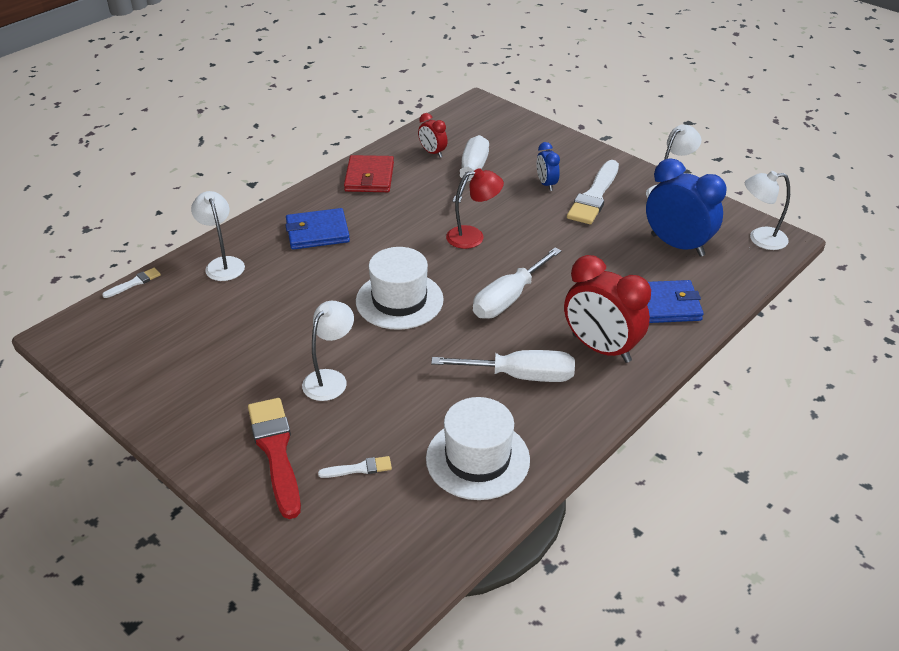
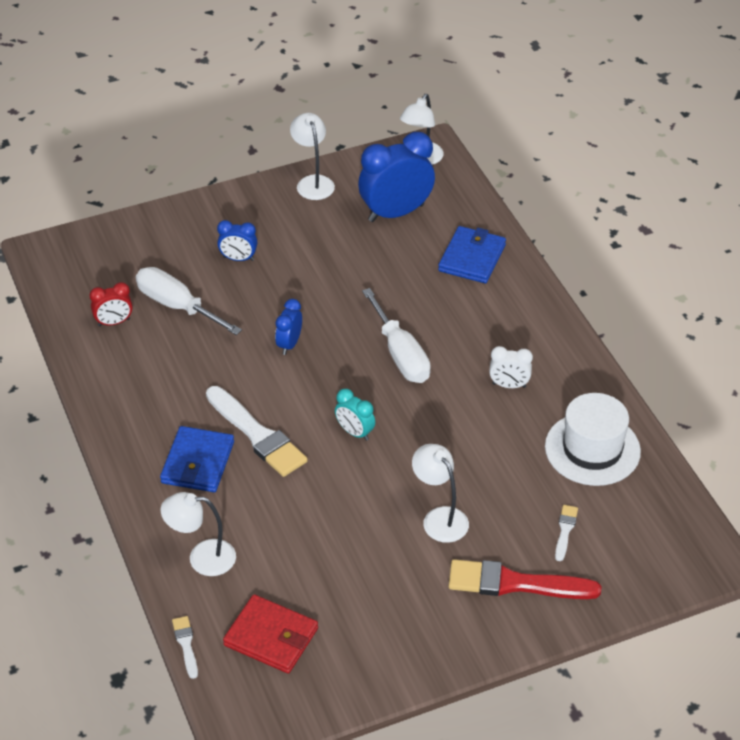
camera: 65 degrees left, 5 degrees up
(369, 177) = (123, 389): red wallet -> red wallet (271, 637)
(399, 300) = (355, 432): white hat -> turquoise clock
(473, 237) = (289, 344): red lamp -> blue clock
(520, 376) = (509, 385): white screwdriver -> white clock
(594, 196) = (283, 233): white brush -> white brush (257, 435)
(601, 348) = (503, 321): red clock -> none

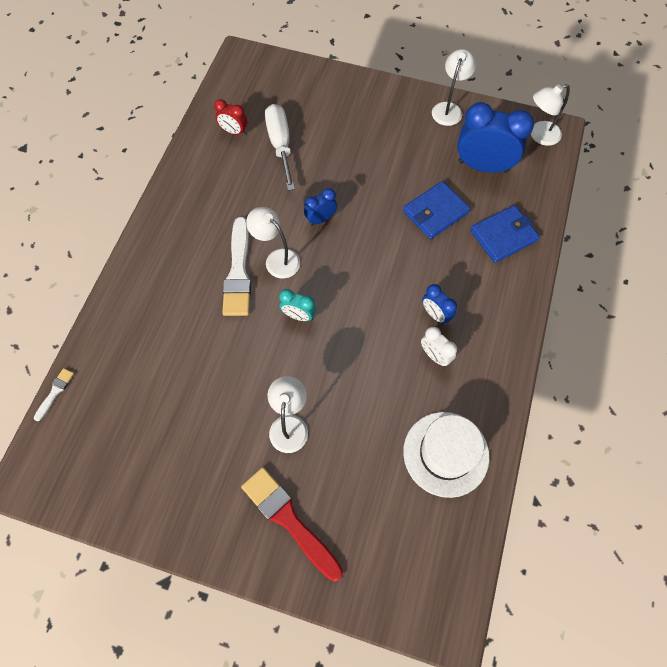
camera: 40 degrees right, 20 degrees up
(198, 462) = (186, 266): blue wallet -> blue wallet (435, 212)
(202, 558) = (123, 337): white lamp -> white lamp (277, 259)
(238, 259) = (349, 135): blue clock -> blue clock (435, 315)
(271, 637) = (105, 428): red wallet -> none
(355, 432) = (298, 315): turquoise clock -> turquoise clock turned 60 degrees counterclockwise
(400, 354) = (384, 277): white screwdriver -> none
(565, 530) = (363, 505): white brush -> none

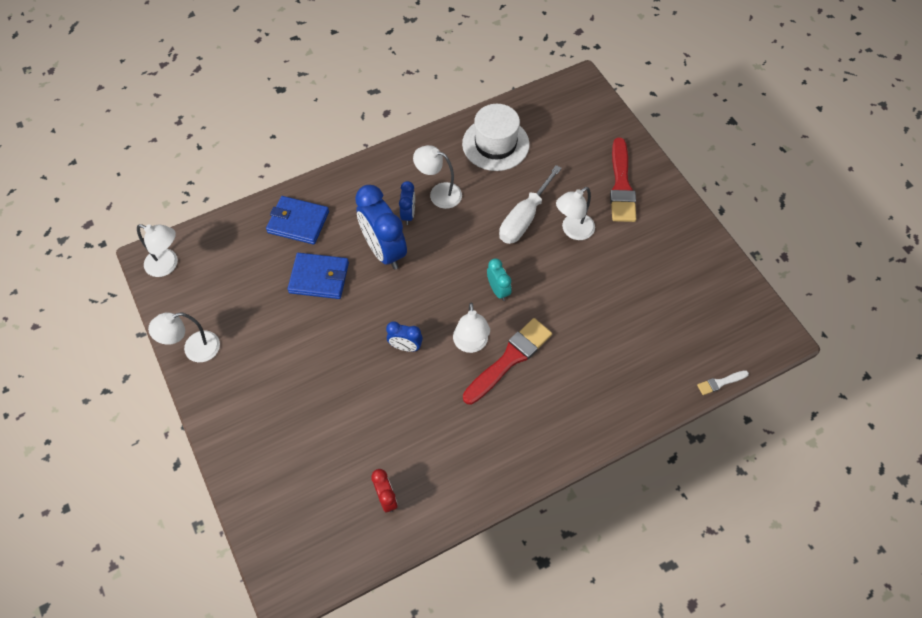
camera: 135 degrees left, 5 degrees down
(238, 272) = (509, 359): white brush -> red brush
(280, 145) = (362, 444): white screwdriver -> white screwdriver (524, 218)
(435, 356) = (439, 193): white clock -> white lamp
(483, 166) = (240, 280): blue clock -> blue clock (384, 250)

